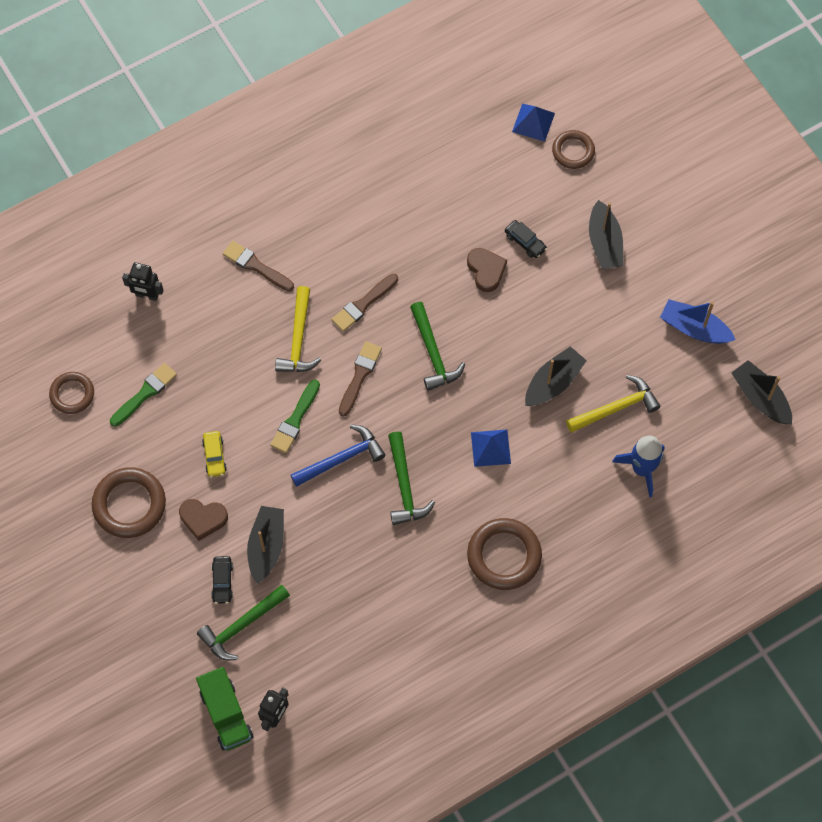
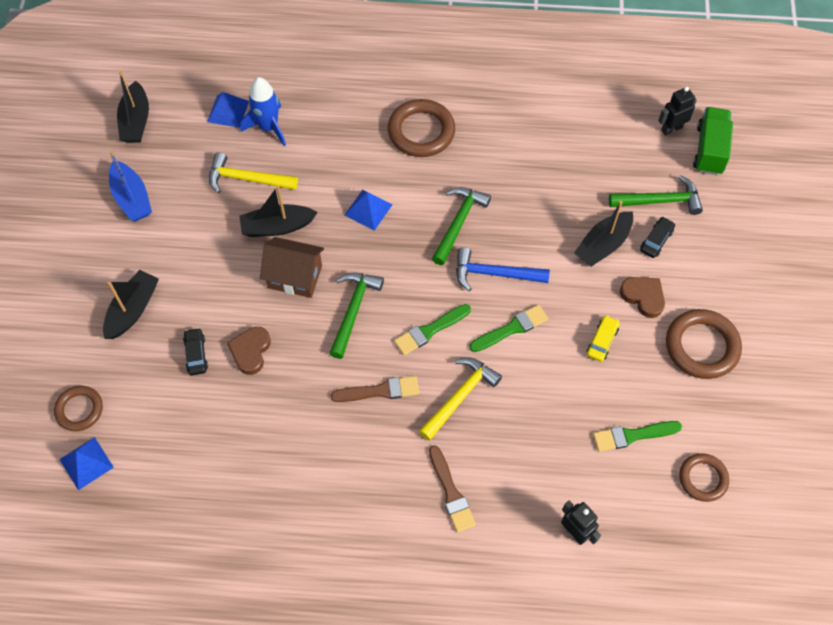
camera: 145 degrees left, 5 degrees down
(359, 376) = (430, 330): brown brush -> green brush
(502, 350) = (295, 276): none -> brown house
(691, 461) = (228, 111): none -> blue pyramid

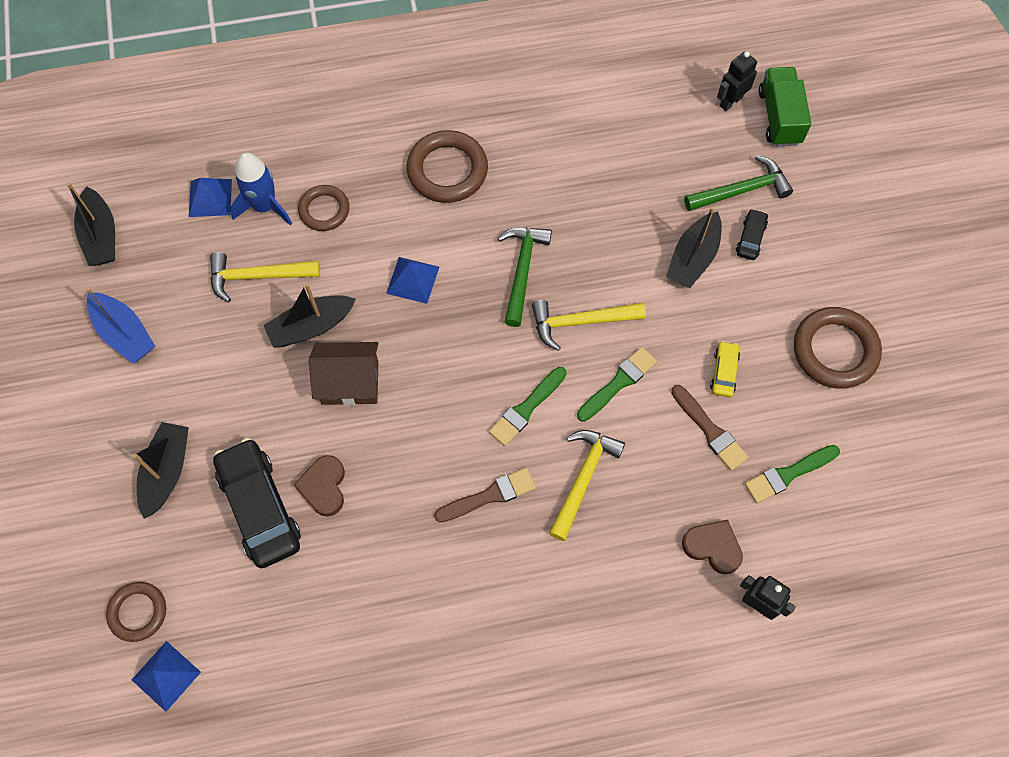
camera: 15 degrees left, 5 degrees up
(196, 354) = (260, 507): black car -> black car, size x2.14
(353, 310) = (430, 406): green hammer -> none
(451, 492) = (605, 595): brown brush -> brown brush (710, 430)
(494, 274) = (580, 322): blue hammer -> yellow hammer
(643, 297) = (755, 308): brown heart -> brown heart (713, 547)
(703, 478) = (878, 504): brown ring -> brown ring (324, 210)

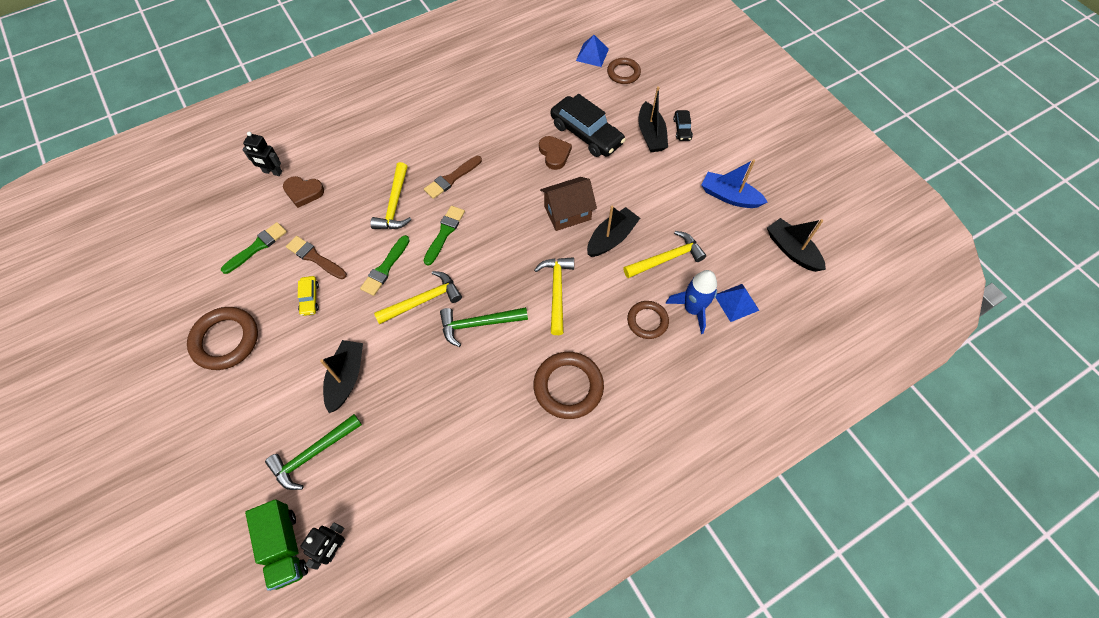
camera: 160 degrees right, 5 degrees down
(413, 280) = (556, 291): blue pyramid -> yellow hammer
(522, 270) = (478, 324): green hammer -> green hammer turned 90 degrees clockwise
(750, 238) = (300, 411): black car -> black car (682, 129)

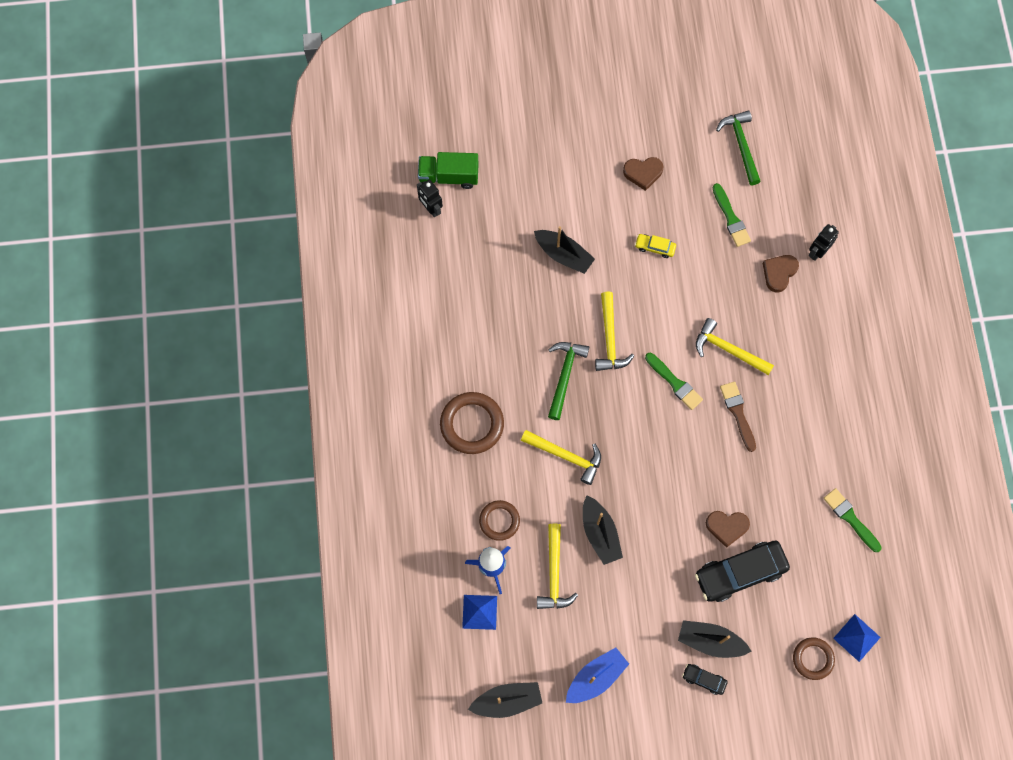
camera: 115 degrees right, 10 degrees up
(225, 340) = (643, 173): brown ring -> brown heart
(313, 454) = (510, 213): green hammer -> green hammer (741, 145)
(315, 257) = (697, 263): brown brush -> none
(385, 268) = (658, 318): green brush -> green brush (850, 518)
(567, 213) = (647, 506): brown house -> none

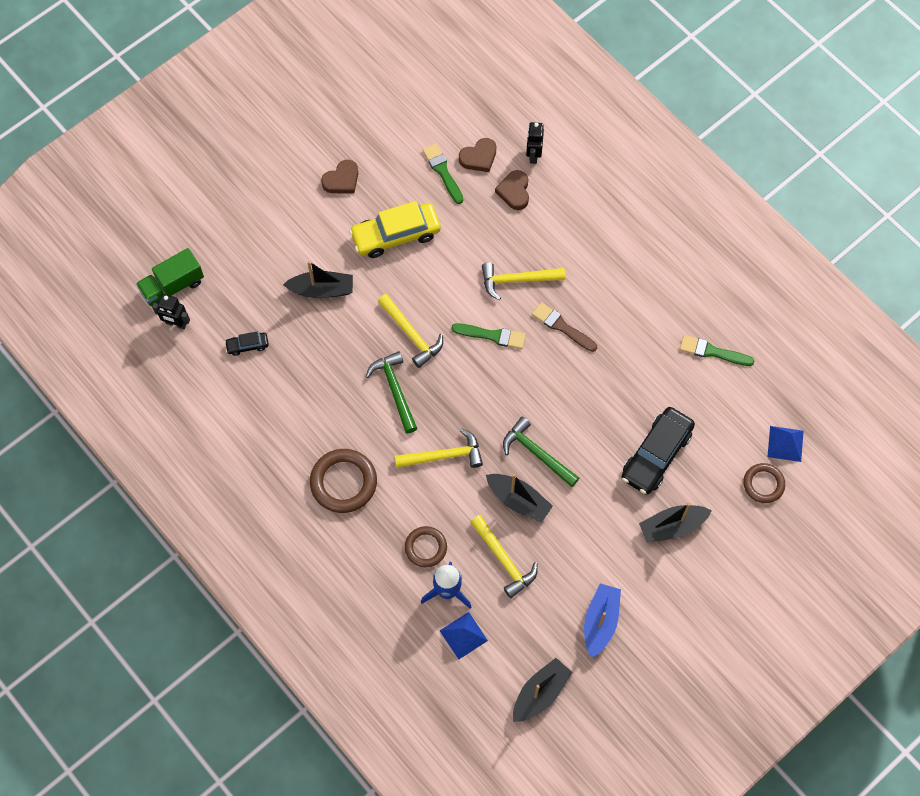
camera: 35 degrees left, 5 degrees down
(655, 247) = (396, 235): yellow car -> yellow car, size x2.14
(704, 679) = (689, 561): black car -> black car (247, 345)
(726, 527) = (619, 425): brown heart -> brown heart (479, 157)
(731, 218) = (442, 171): green brush -> green brush turned 150 degrees counterclockwise
(741, 145) = (408, 107): green hammer -> green hammer (537, 453)

